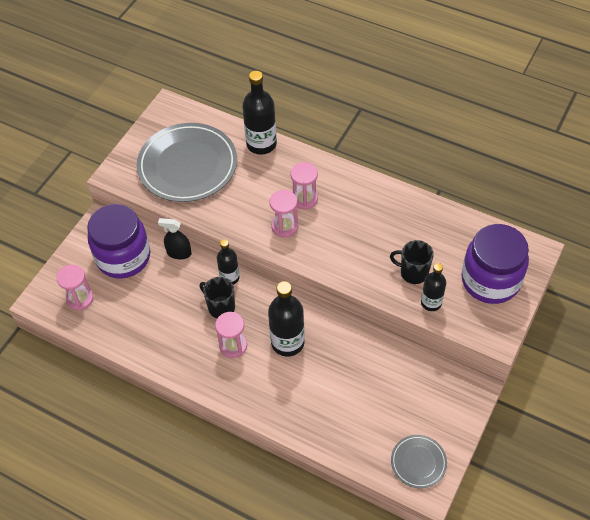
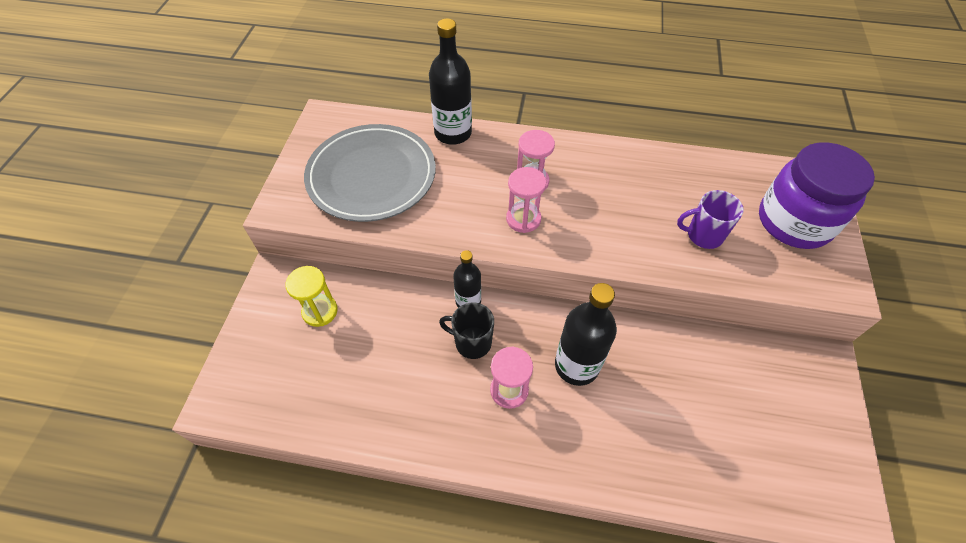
camera: 20 degrees left, 0 degrees up
(80, 299) = (275, 384): pink hourglass -> none
(123, 257) = (320, 311): purple jar -> yellow hourglass
(179, 253) = (391, 287): black spray bottle -> none
(413, 272) = (703, 235): black mug -> purple mug
(418, 462) = (820, 481): grey plate -> none
(431, 303) = (745, 266): black bottle -> none

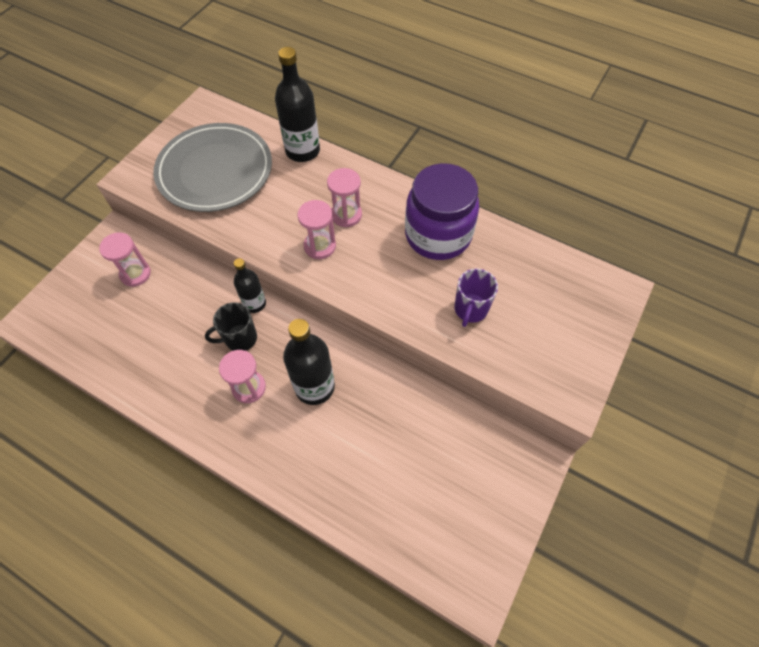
camera: 20 degrees right, 5 degrees up
(320, 311) = (135, 274): yellow hourglass -> pink hourglass
(472, 342) = (240, 339): black mug -> black mug turned 60 degrees counterclockwise
(703, 235) = (470, 309): purple mug -> purple mug turned 90 degrees counterclockwise
(794, 222) = (565, 324): purple jar -> purple jar (438, 235)

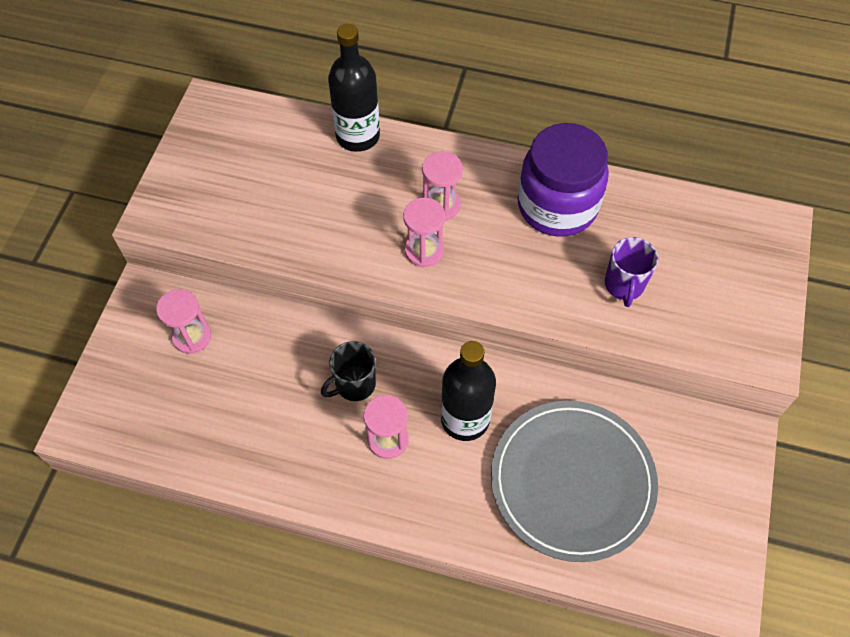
camera: 15 degrees left, 0 degrees up
(215, 171) = (258, 185): grey plate -> grey plate (572, 481)
(254, 303) = (356, 338): black bottle -> none

